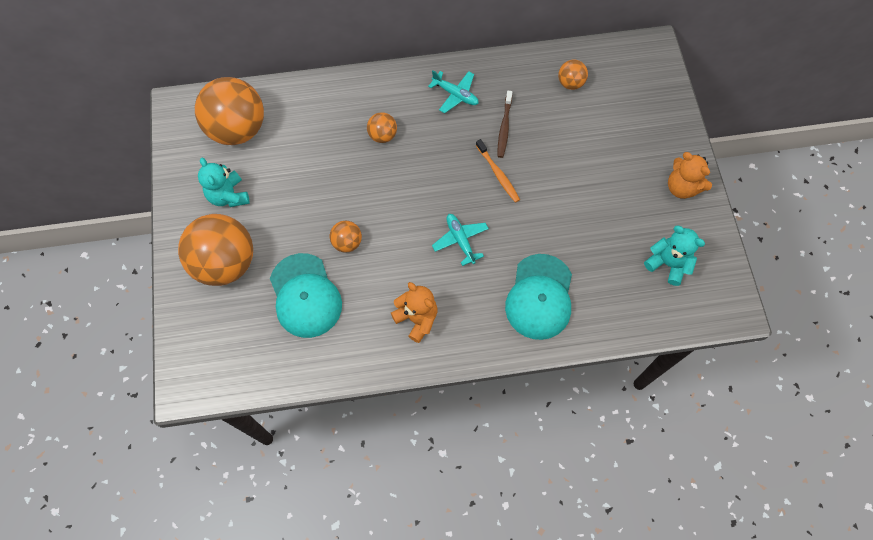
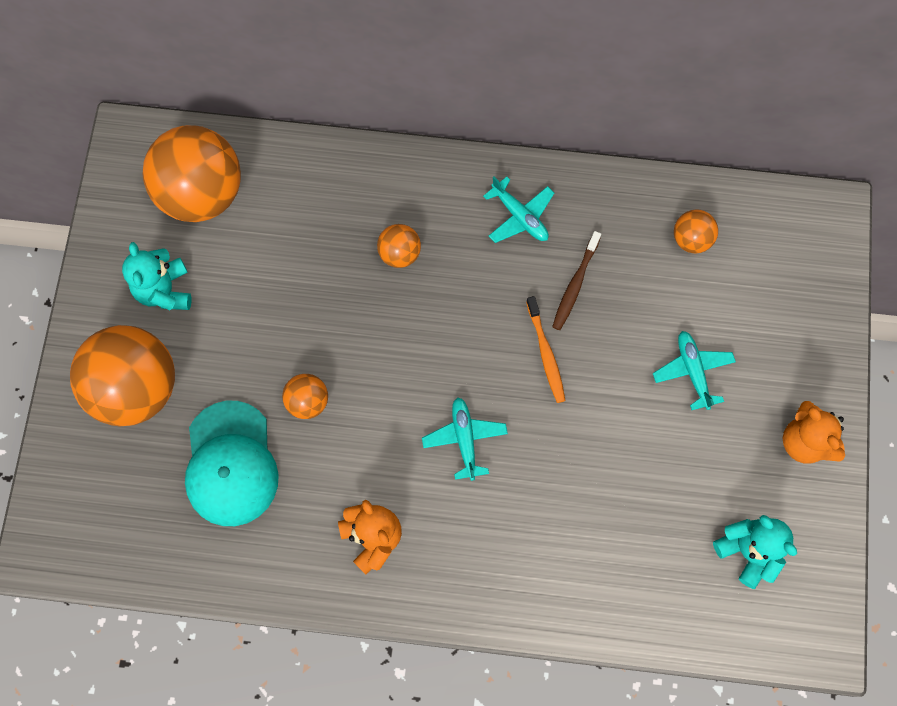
camera: 15 degrees right, 5 degrees up
(539, 297) = (551, 552): turquoise cap -> none
(596, 162) = (692, 371): none -> turquoise plane

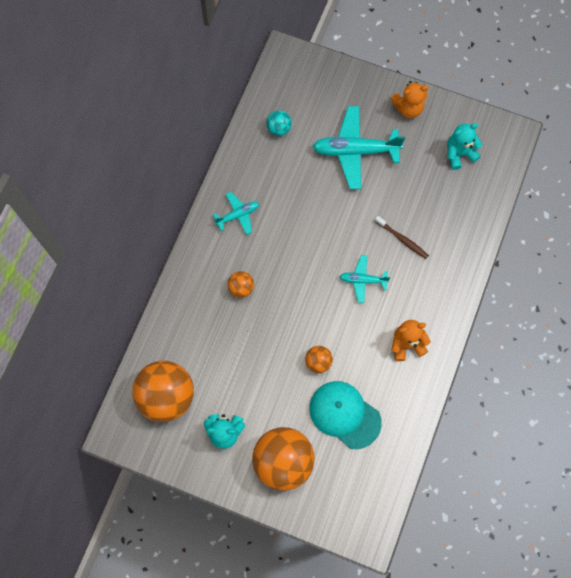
camera: 75 degrees left, 0 degrees up
(231, 464) = (344, 414): turquoise cap -> turquoise cap turned 150 degrees counterclockwise
(545, 353) = (324, 224): orange toothbrush -> none
(575, 284) = (288, 197): brown toothbrush -> brown toothbrush (402, 239)
(691, 239) = (279, 128): orange ball -> turquoise ball
(692, 371) = (355, 151): turquoise plane -> turquoise plane, size x1.88

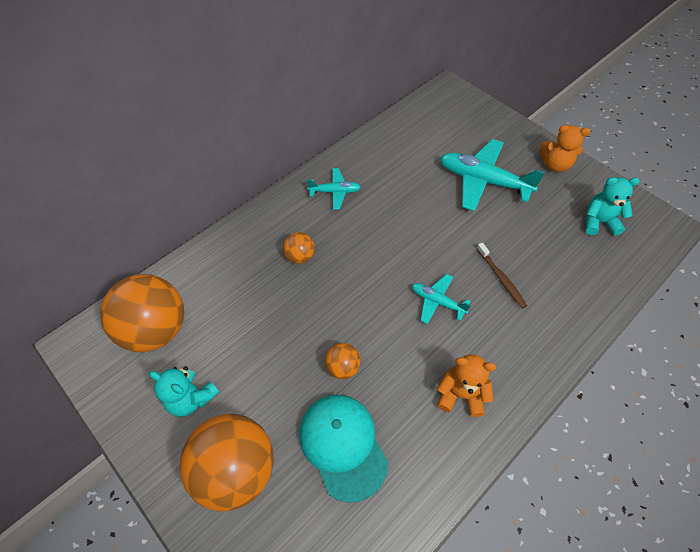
camera: 25 degrees right, 15 degrees down
(279, 128) = (414, 138): turquoise ball -> none

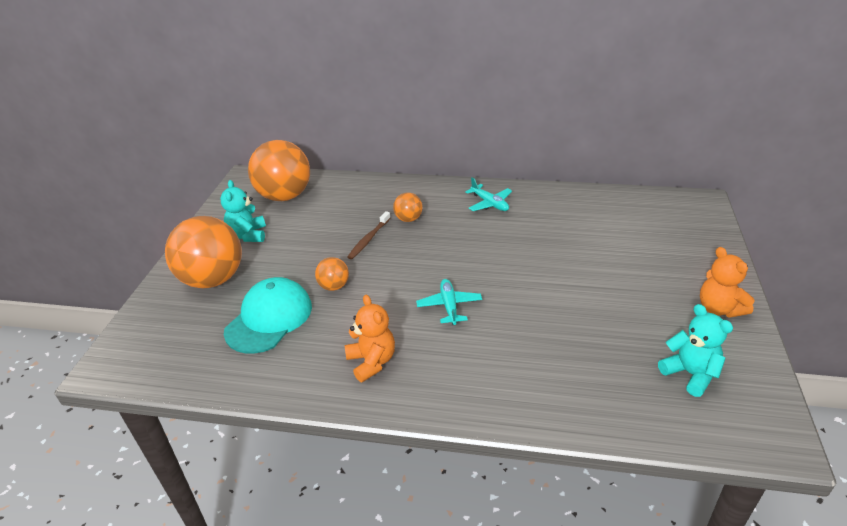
camera: 55 degrees right, 20 degrees down
(483, 181) = (621, 272): turquoise plane -> none
(501, 278) = (521, 333): brown toothbrush -> brown toothbrush (369, 239)

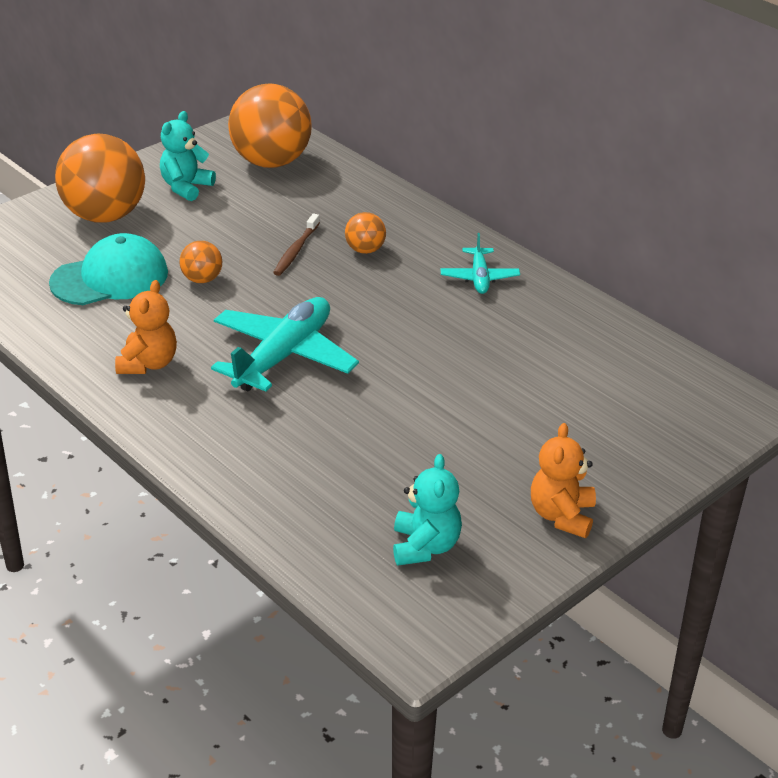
camera: 35 degrees right, 0 degrees up
(369, 239) = (296, 250): brown toothbrush -> brown toothbrush turned 45 degrees counterclockwise
(449, 306) = (283, 356): turquoise plane -> turquoise plane, size x1.88

